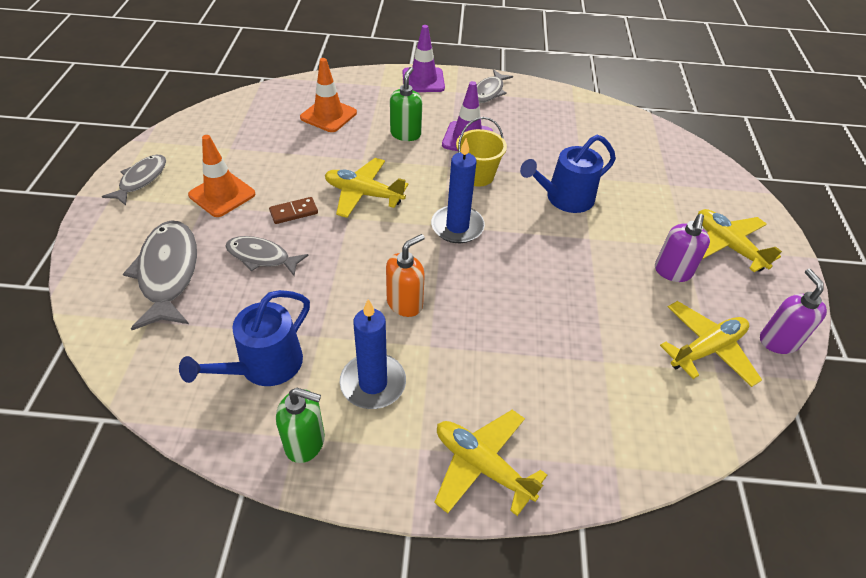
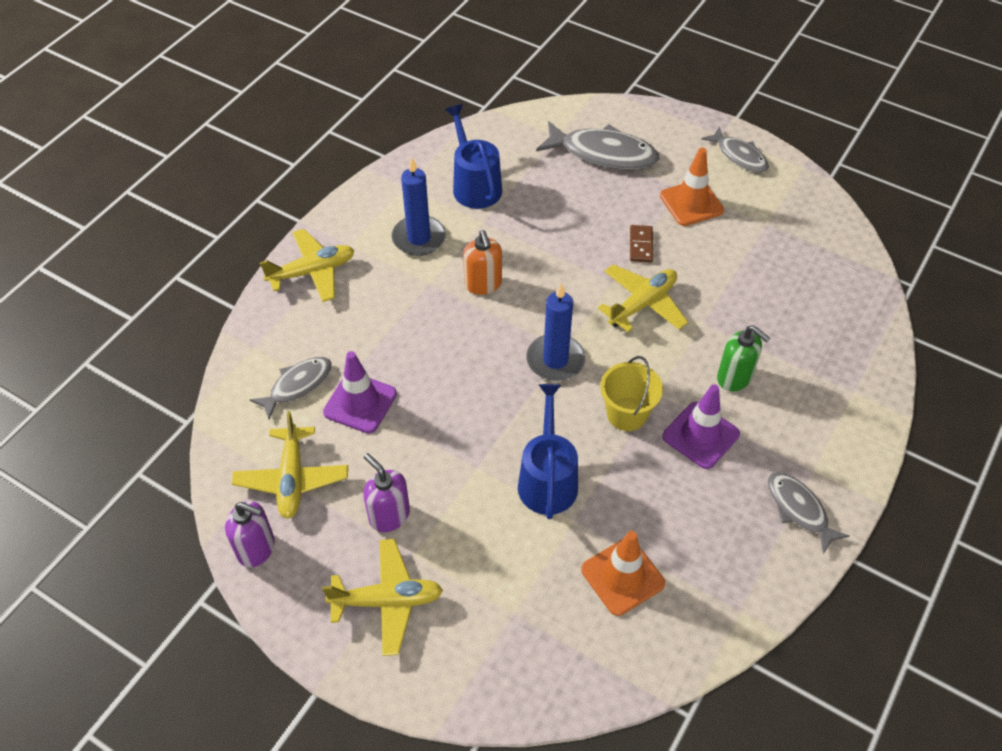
camera: 120 degrees right, 5 degrees up
(261, 257) = (591, 210): grey fish -> grey fish (297, 385)
(305, 442) = (397, 190): green soap dispenser -> none
(328, 115) = (800, 319): orange traffic cone -> orange traffic cone (622, 576)
(423, 80) = (852, 443): purple traffic cone -> purple traffic cone (360, 403)

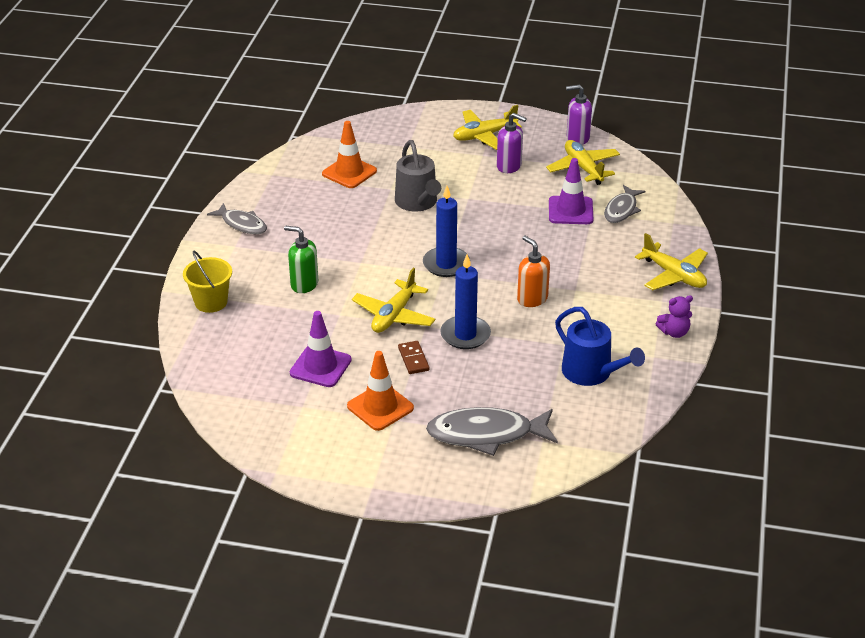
camera: 160 degrees right, 15 degrees down
(312, 272) = (674, 275): yellow plane -> yellow plane turned 90 degrees counterclockwise
(366, 206) = (674, 332): none -> purple teddy bear
(419, 238) = (609, 319): blue candle -> blue candle (465, 335)
(547, 479) = (417, 202): blue watering can -> grey watering can
(626, 414) = (378, 246): yellow bucket -> yellow bucket (211, 302)
(700, 435) = (320, 246): purple traffic cone -> purple traffic cone (320, 366)
(739, 156) = (346, 467): grey fish -> none

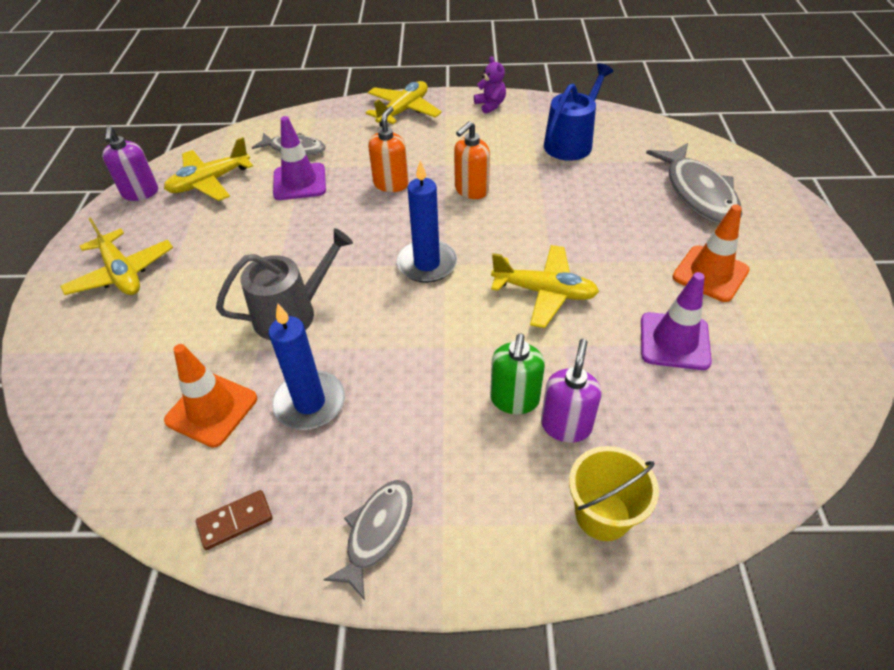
camera: 100 degrees left, 10 degrees up
(413, 359) = (615, 261): brown domino -> brown domino (235, 521)
(465, 335) = (553, 229): blue candle -> blue candle (310, 403)
(509, 166) = (202, 240): purple soap dispenser -> purple soap dispenser (566, 425)
(554, 257) = (391, 184): none -> orange soap dispenser

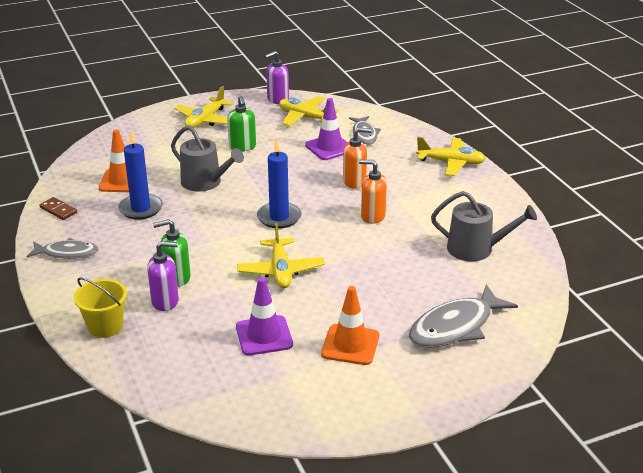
camera: 65 degrees right, 15 degrees down
(231, 254) = (242, 147): none -> green soap dispenser
(490, 105) = (496, 199): purple teddy bear -> none
(571, 142) = (476, 249): blue watering can -> grey watering can

